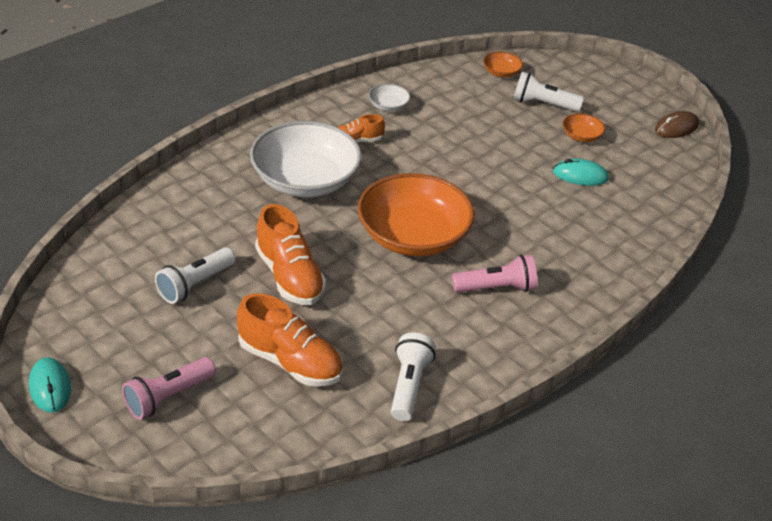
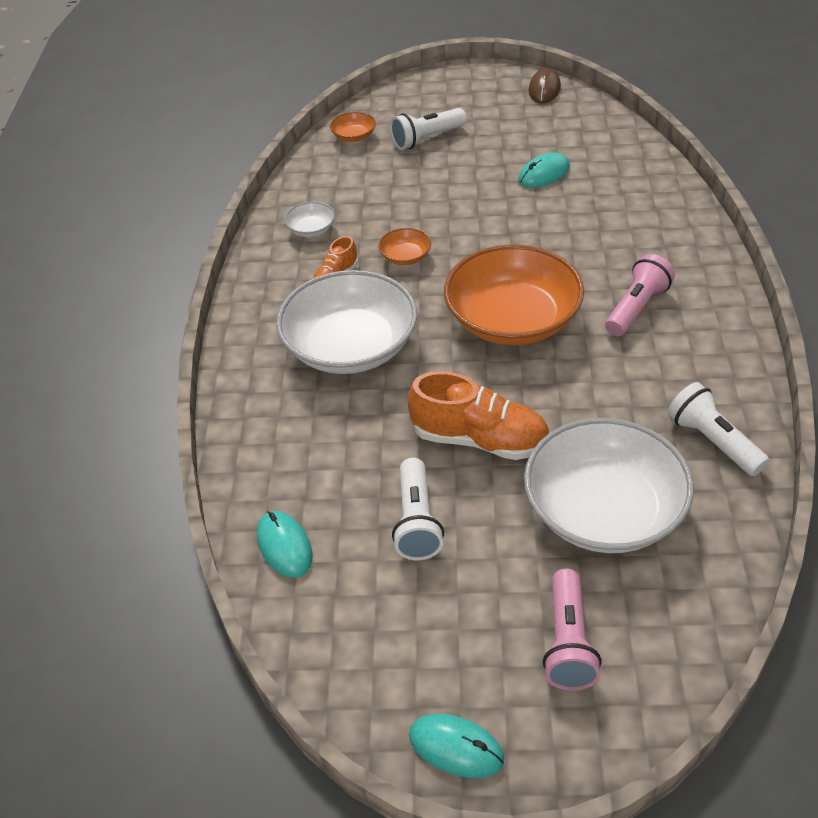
camera: 40 degrees left, 5 degrees up
(122, 242) = (284, 546): none -> turquoise mouse
(290, 362) = (604, 510): orange shoe -> white bowl
(581, 136) = (494, 143): orange bowl -> orange bowl (405, 257)

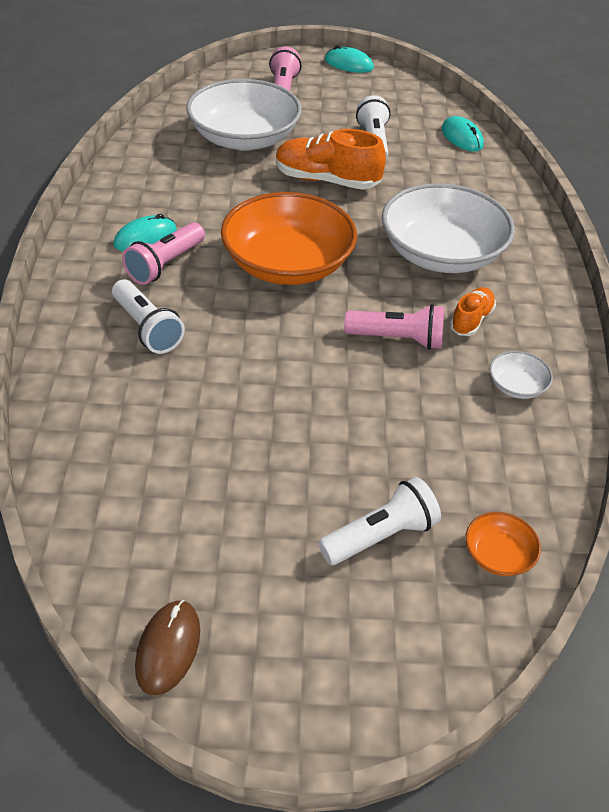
camera: 175 degrees right, 0 degrees up
(405, 257) = (397, 339): orange bowl -> pink flashlight
(544, 174) = (215, 445): turquoise mouse -> turquoise mouse (145, 237)
(713, 441) = (149, 167): white flashlight -> white flashlight (147, 328)

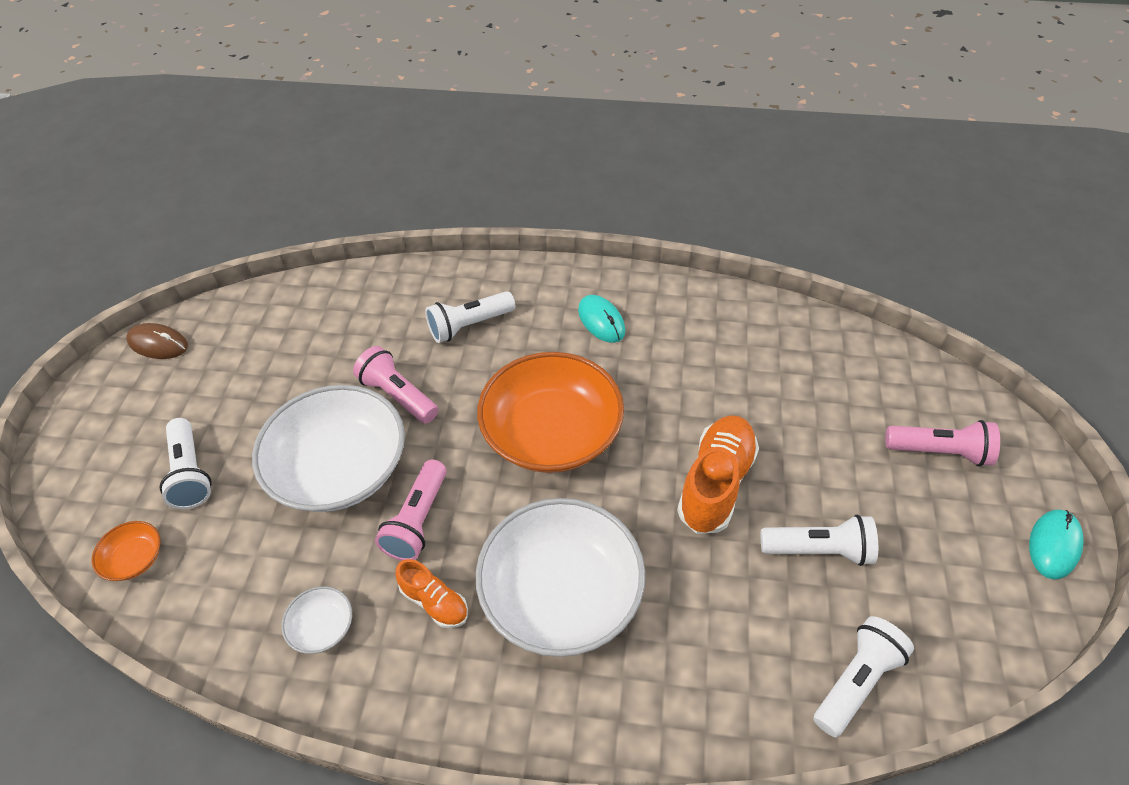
camera: 100 degrees right, 5 degrees up
(165, 264) = (558, 336): pink flashlight -> pink flashlight (398, 395)
(244, 138) = (802, 404): white bowl -> white bowl (339, 468)
(462, 137) = (856, 681): turquoise mouse -> white flashlight

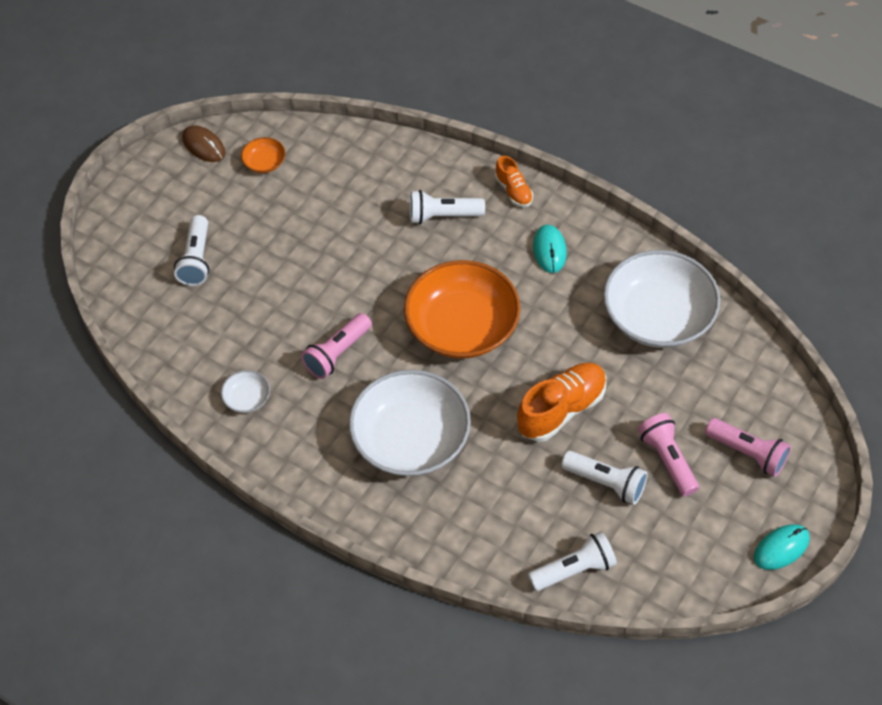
camera: 25 degrees right, 5 degrees up
(134, 559) = (143, 307): orange bowl -> orange bowl (264, 162)
(339, 468) = (299, 295): white bowl -> white bowl (658, 316)
(398, 395) = (363, 255): pink flashlight -> pink flashlight (667, 460)
(434, 602) = (325, 411): orange shoe -> orange shoe (513, 191)

